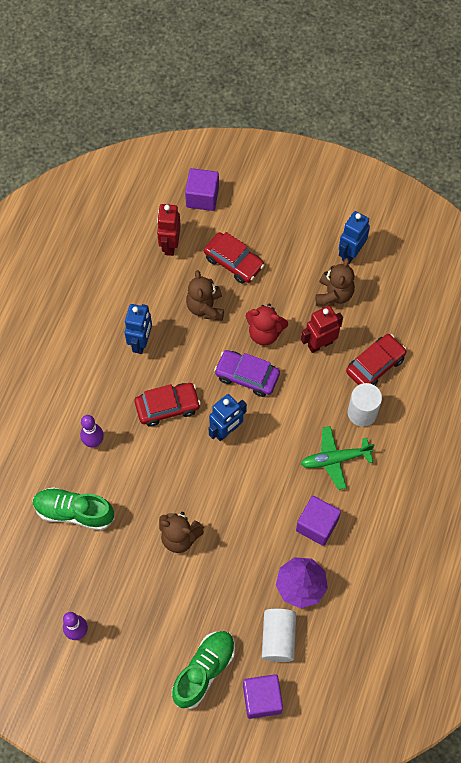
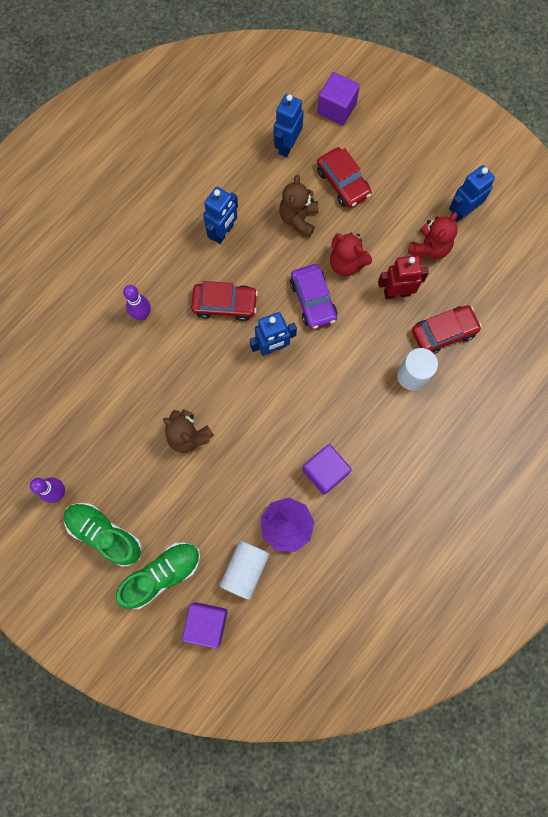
camera: 20 degrees right, 10 degrees up
(74, 512) = (98, 376): green shoe -> green shoe (105, 534)
(170, 245) = (287, 146): red robot -> blue robot
(247, 376) = (313, 300): purple car -> purple car turned 150 degrees counterclockwise
(334, 294) = (429, 248): brown teddy bear -> red teddy bear
(335, 459) = (368, 413): green plane -> none

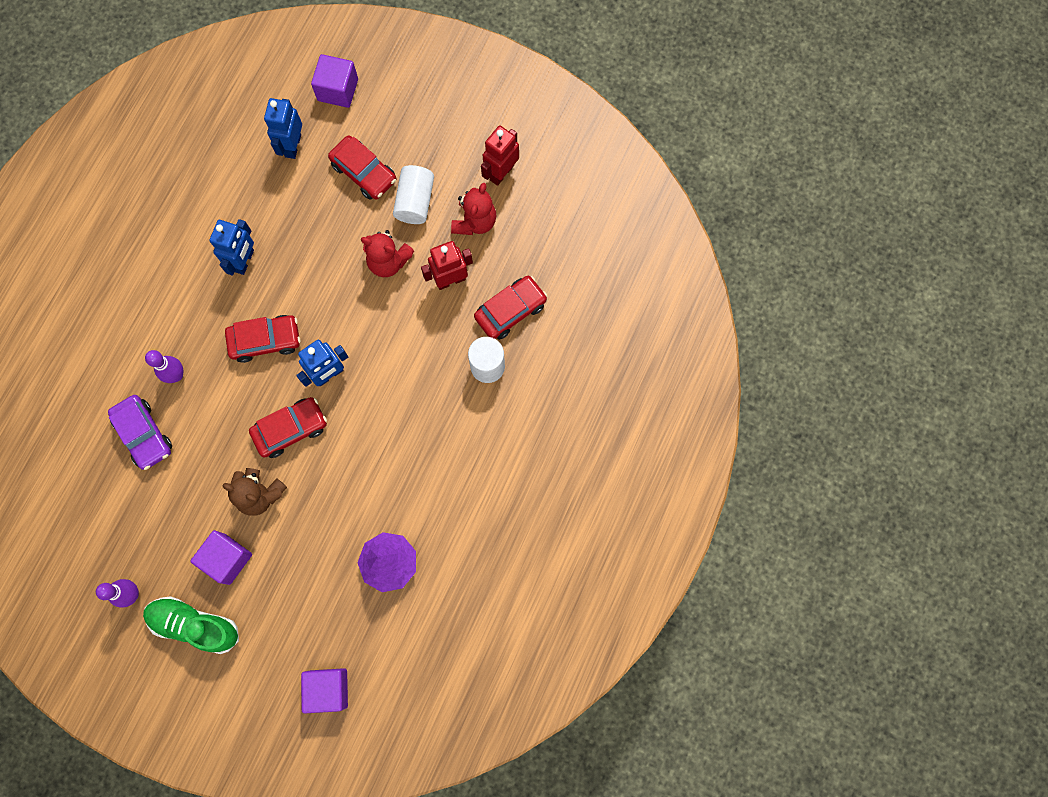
camera: 15 degrees left, 0 degrees up
(162, 575) = (267, 651): green shoe -> none
(228, 386) = (290, 429): none -> red car
(245, 569) = (356, 621): white cylinder -> white cylinder (415, 201)
(298, 219) = (324, 225): brown teddy bear -> none
(313, 300) = (361, 311): purple car -> purple car (143, 434)
(325, 472) = (417, 494): purple cube -> purple cube (227, 559)
(462, 212) = (501, 172): blue robot -> red robot

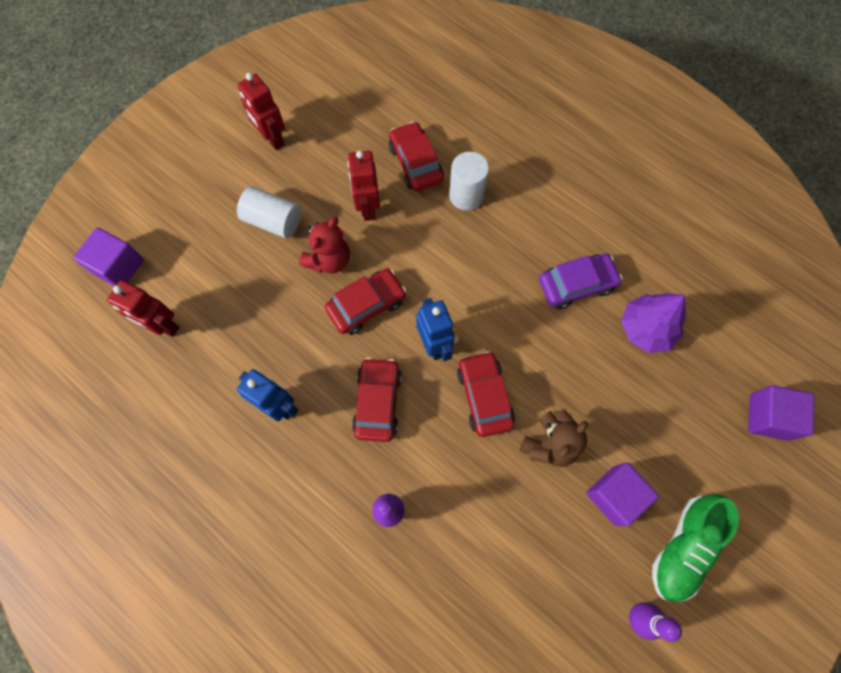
camera: 75 degrees left, 5 degrees down
(143, 434) = (450, 564): purple car -> purple car (576, 284)
(292, 145) = (163, 326): blue robot -> red robot
(364, 172) = (223, 261): red car -> red car (366, 305)
(475, 221) = (314, 172): red teddy bear -> none

